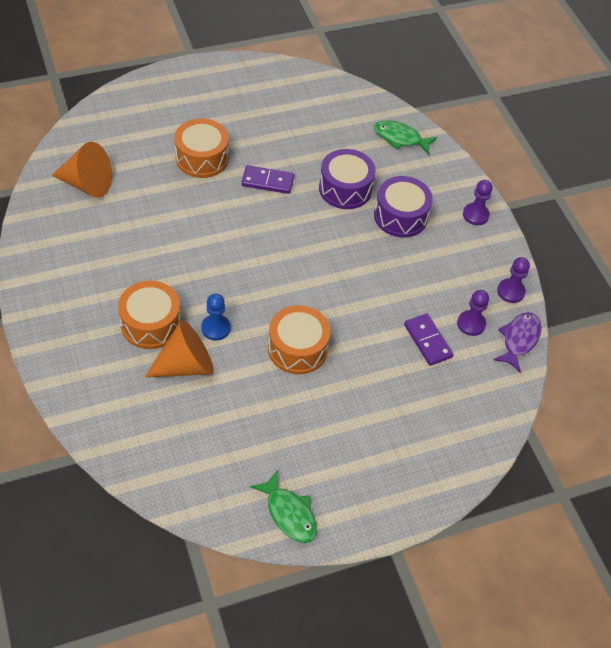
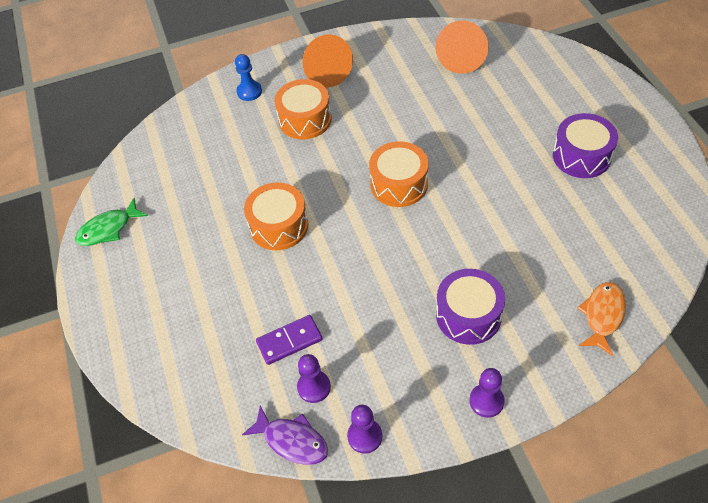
camera: 100 degrees right, 0 degrees up
(186, 365) = (261, 147): orange cone -> orange cone (326, 72)
(202, 158) = (516, 133): orange drum -> orange drum (399, 184)
(215, 328) = (301, 163): blue pawn -> blue pawn (249, 92)
(267, 181) = (496, 188): purple domino -> none
(345, 189) = (501, 259): purple drum -> purple drum (581, 156)
(400, 138) = (602, 315): green fish -> orange fish

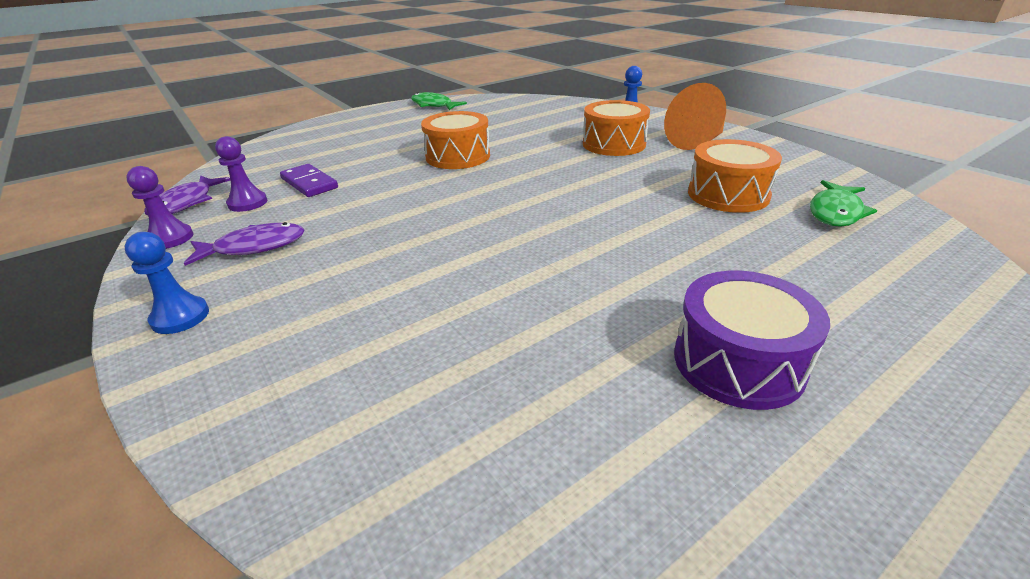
camera: 70 degrees right, 20 degrees down
(399, 184) = (550, 204): orange drum -> orange drum (728, 194)
(402, 370) = (254, 247): none -> purple fish
(462, 58) = (835, 212): orange cone -> green fish
(468, 315) = (335, 282): purple drum -> none
(486, 401) = (180, 317): purple pawn -> blue pawn
(602, 315) = (324, 437): orange fish -> none

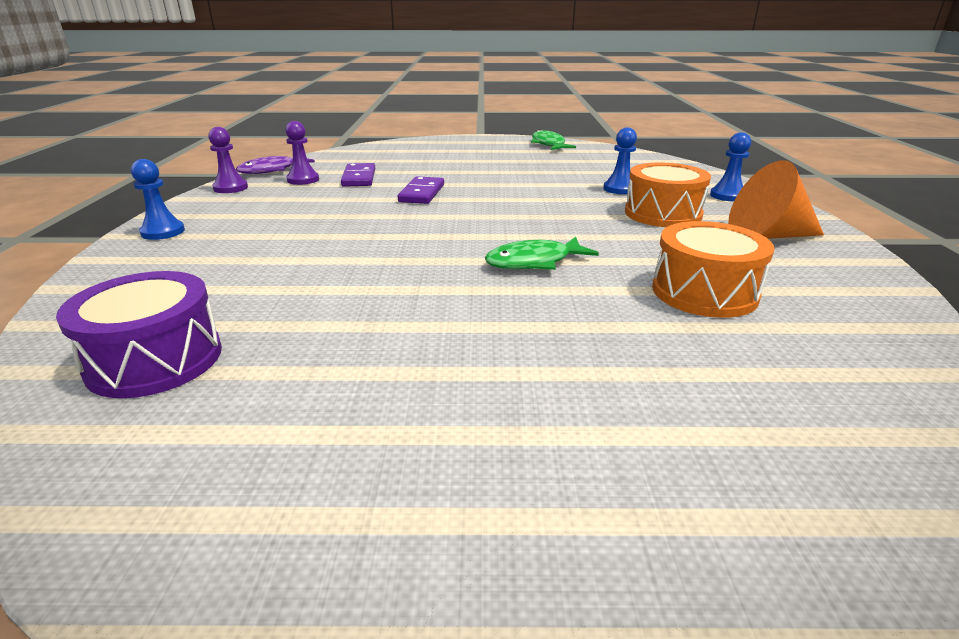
camera: 35 degrees right, 5 degrees down
(254, 247) = (261, 207): purple fish -> none
(402, 181) = (422, 193): none -> purple domino
(458, 156) = (496, 187): orange drum -> none
(553, 132) = (619, 189): none -> blue pawn
(738, 362) = (425, 420): purple drum -> purple drum (155, 359)
(835, 212) = (817, 354): green fish -> green fish (534, 262)

